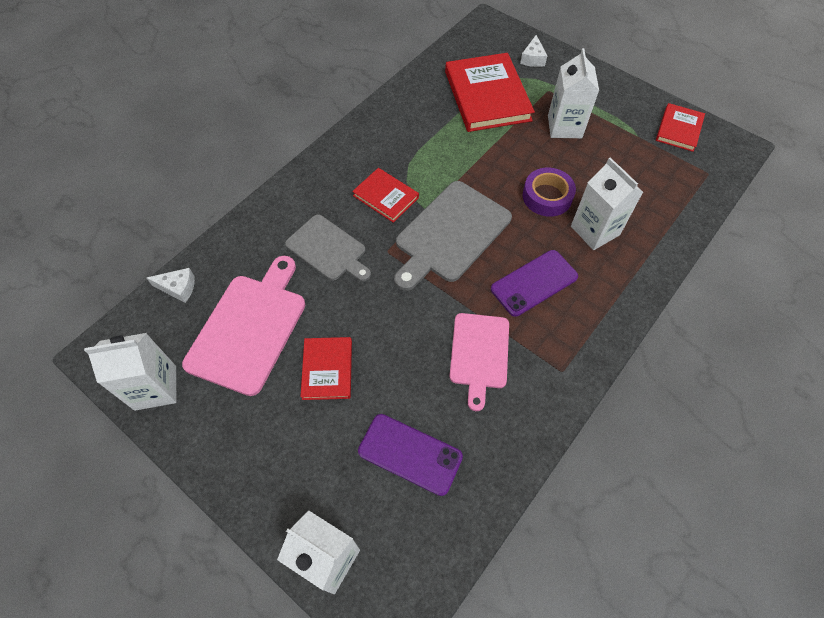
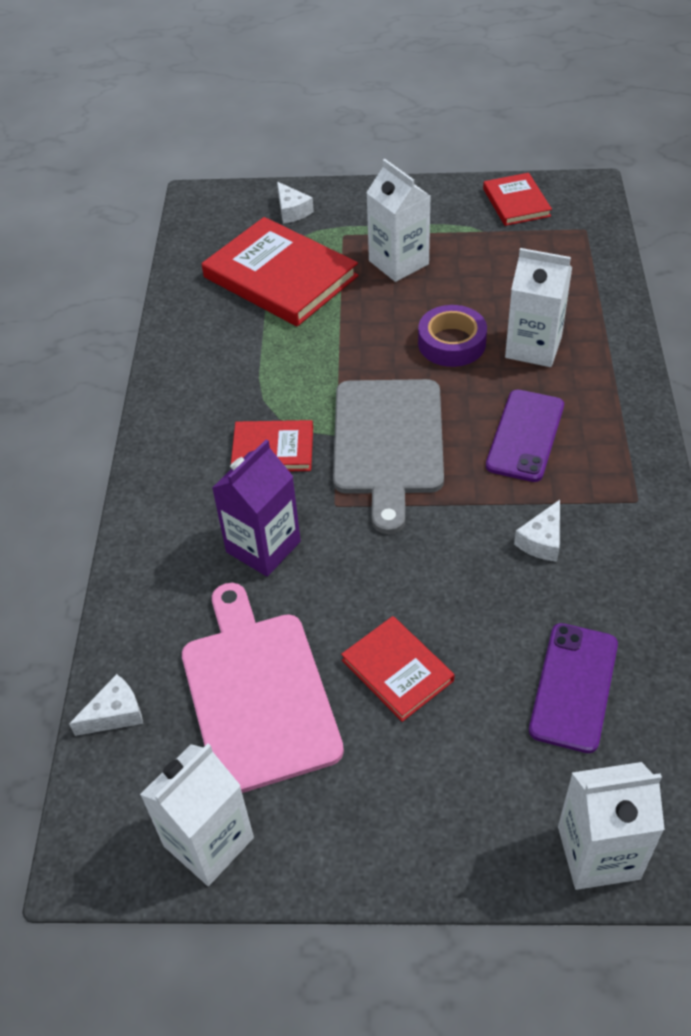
camera: 35 degrees left, 10 degrees down
(328, 249) = (263, 547): grey cutting board -> purple carton
(410, 454) = (573, 687): purple phone -> purple phone turned 60 degrees counterclockwise
(479, 354) = (542, 540): pink cutting board -> white cheese

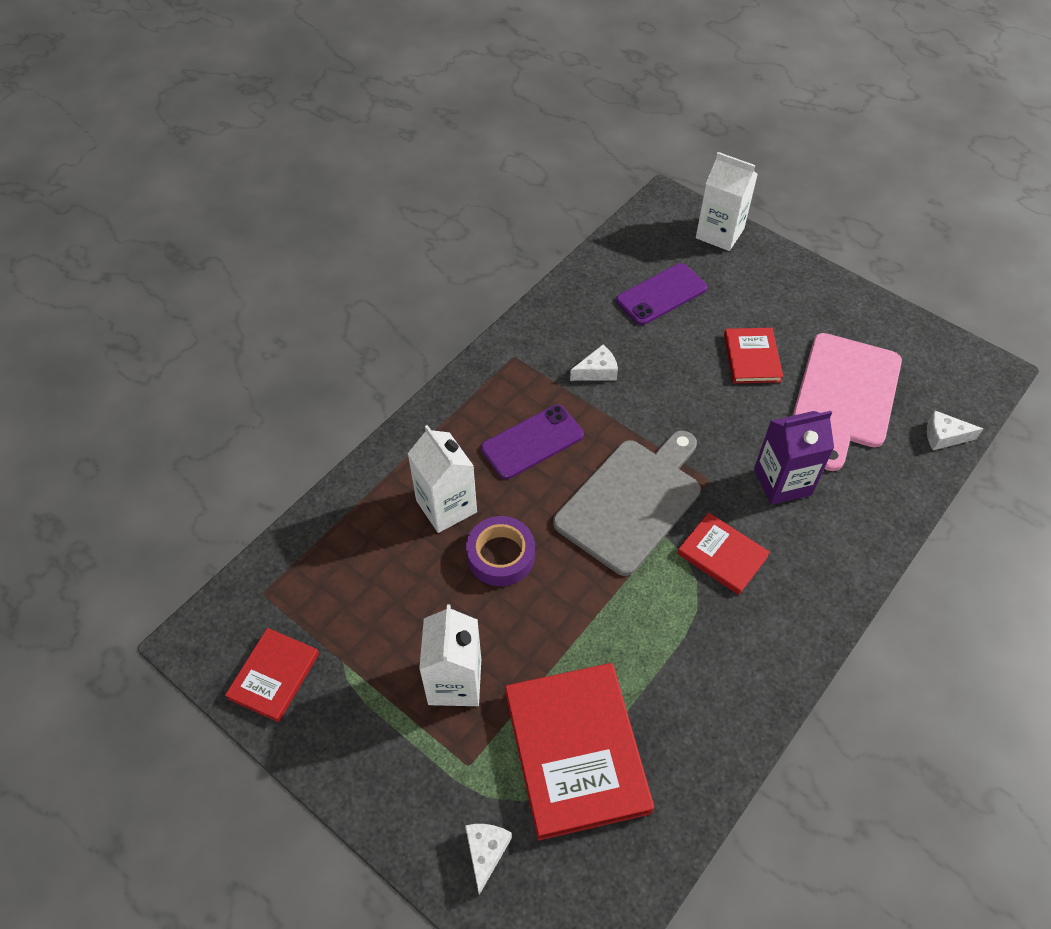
camera: 145 degrees left, 5 degrees up
(208, 841) = (917, 343): white carton -> none

